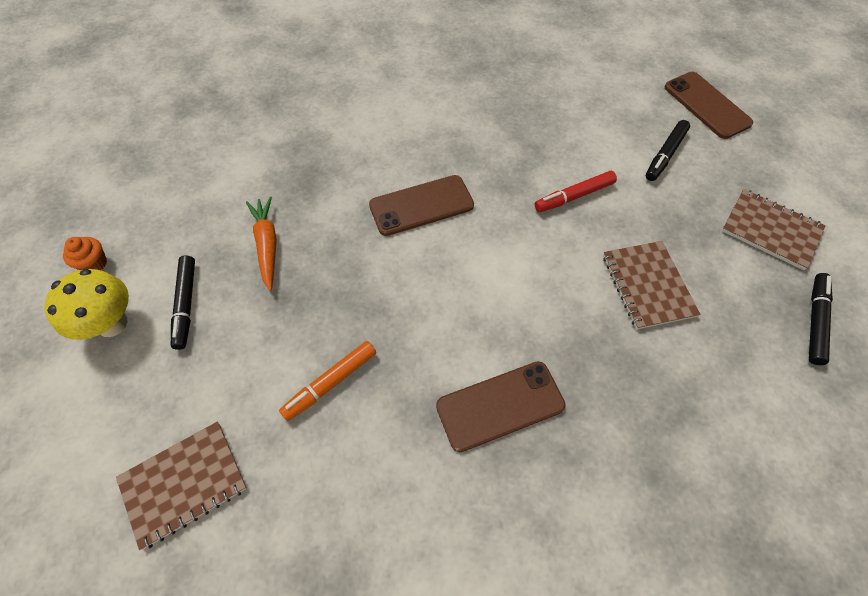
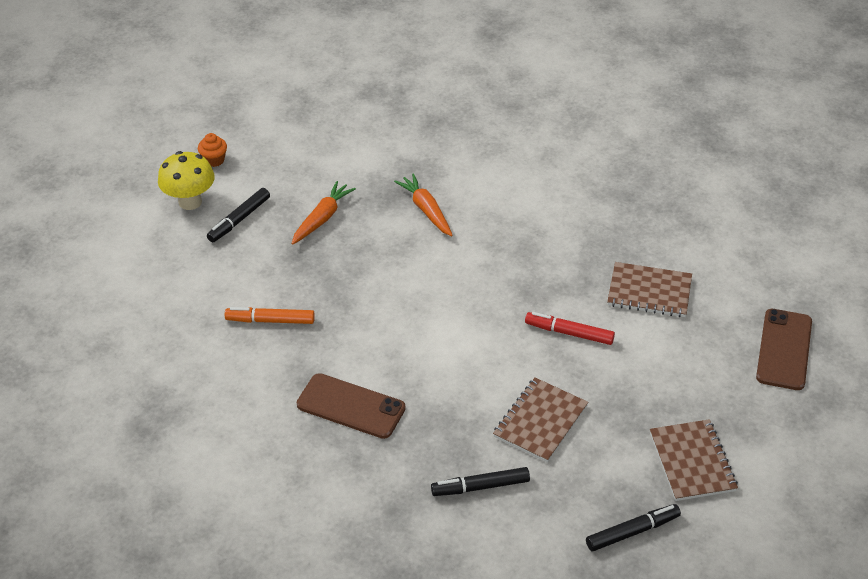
camera: 45 degrees right, 15 degrees down
(184, 483) = (144, 310): brown notebook -> brown notebook (649, 292)
(349, 175) = (426, 210): none -> orange carrot
(421, 205) = (450, 263): brown phone -> none
(665, 154) = (687, 357): black marker -> black marker (481, 487)

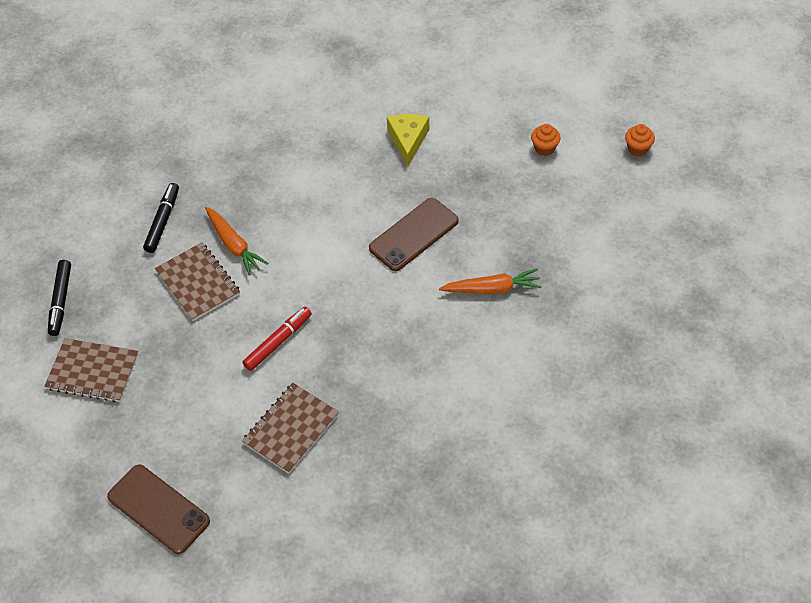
camera: 115 degrees right, 10 degrees up
(190, 202) = (585, 120): yellow mushroom -> none
(239, 219) = (544, 148): black marker -> orange cupcake
(271, 320) = (408, 140): orange marker -> yellow cheese
(322, 218) = (518, 207): orange carrot -> orange carrot (234, 245)
(351, 406) = (288, 166): brown phone -> brown phone (413, 234)

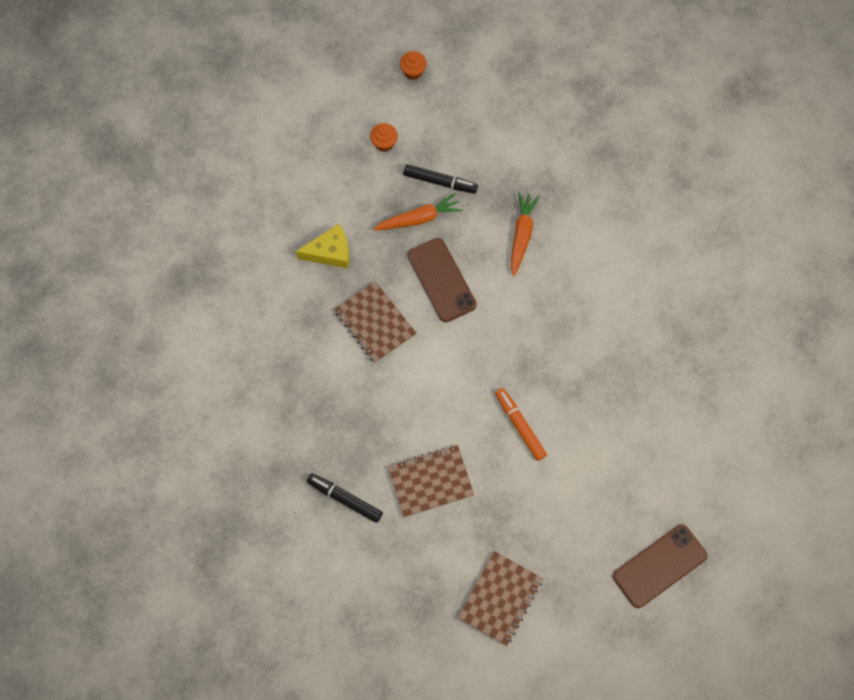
camera: 75 degrees left, 15 degrees up
(61, 300) = (407, 615): black marker -> black marker (439, 182)
(234, 245) = (398, 438): orange carrot -> orange carrot (419, 218)
(277, 342) = (520, 426): red marker -> orange marker
(291, 429) = (612, 437): brown notebook -> brown notebook (375, 323)
(408, 140) = (330, 252): yellow cheese -> yellow cheese turned 150 degrees clockwise

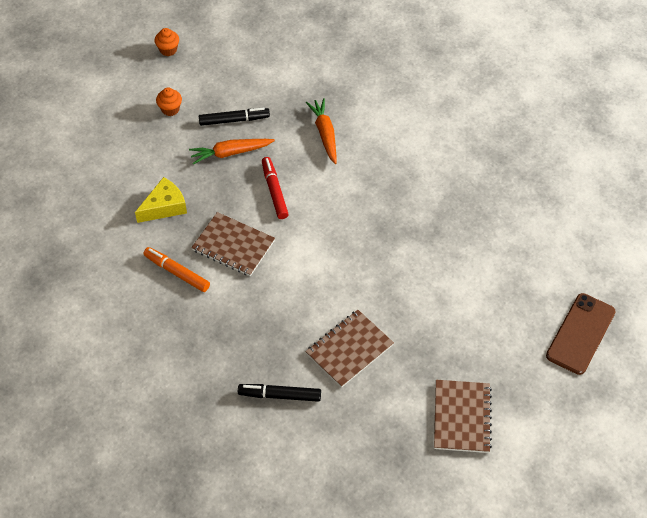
camera: 25 degrees left, 15 degrees down
(419, 218) = (230, 153): orange carrot -> orange carrot turned 150 degrees counterclockwise
(441, 280) = (274, 191): brown phone -> red marker
(520, 426) = (403, 275): orange marker -> orange marker (177, 273)

